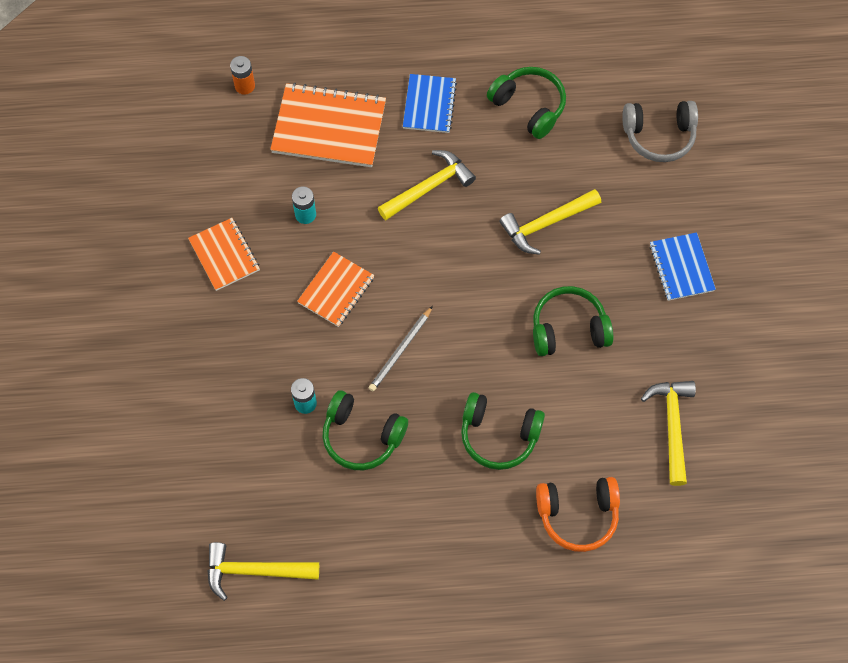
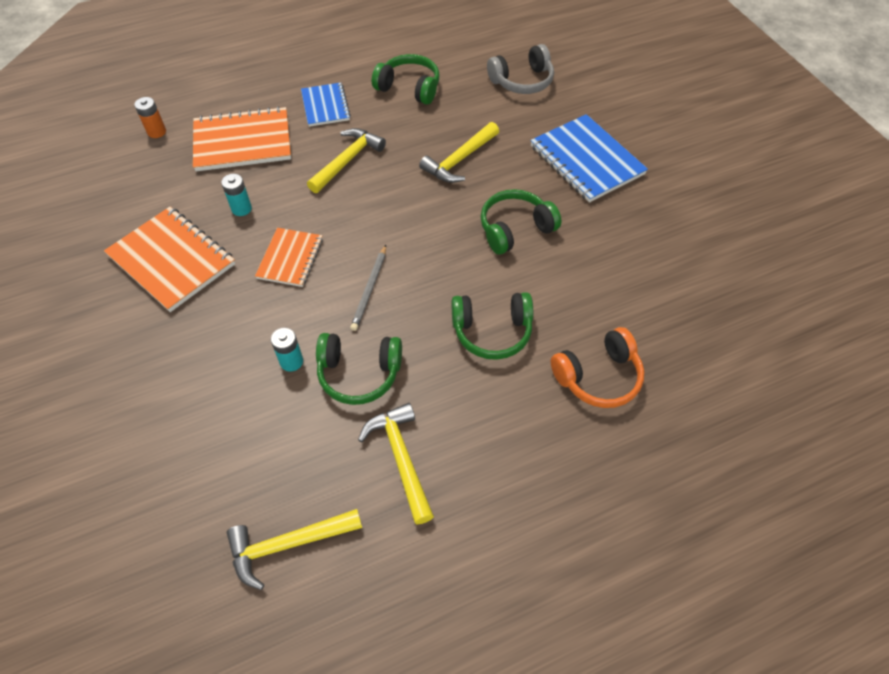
camera: 20 degrees left, 10 degrees down
(224, 255) = (172, 260): orange notebook -> orange notebook, size x1.65
(672, 426) = (643, 276): yellow hammer -> yellow hammer (401, 458)
(681, 267) = (586, 160): blue notebook -> blue notebook, size x1.65

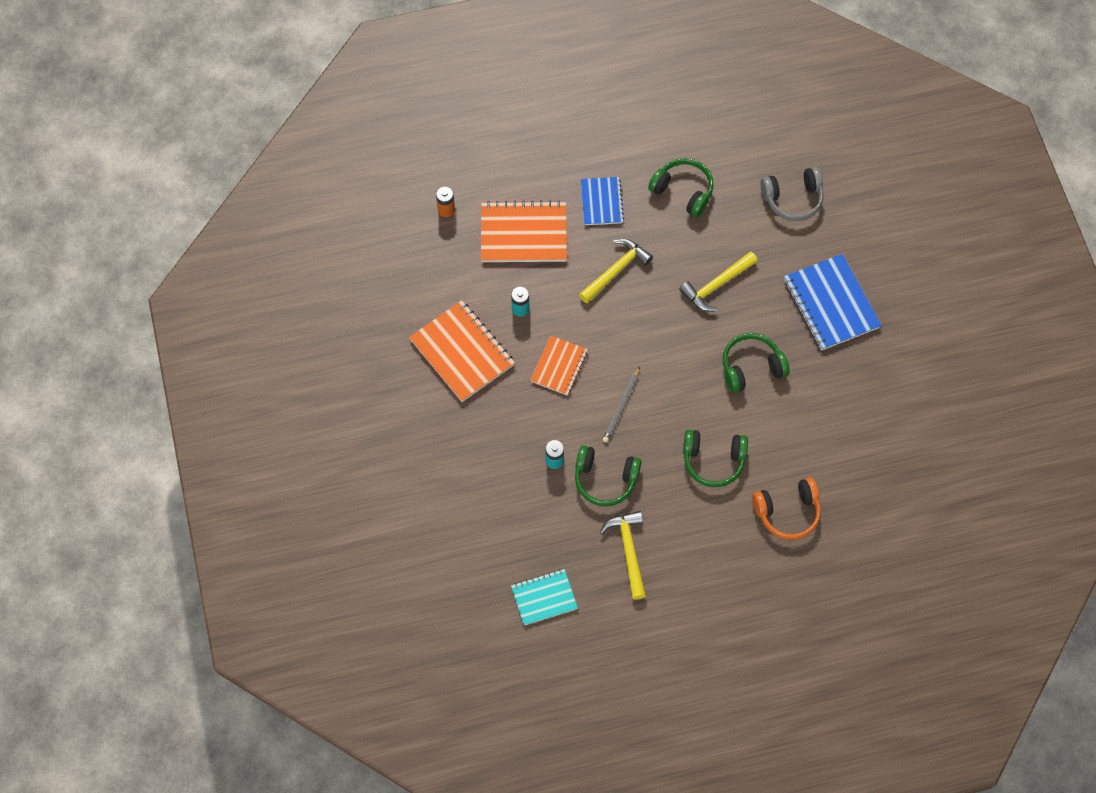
camera: 10 degrees right, 10 degrees up
(288, 544) = (544, 598): yellow hammer -> turquoise notebook

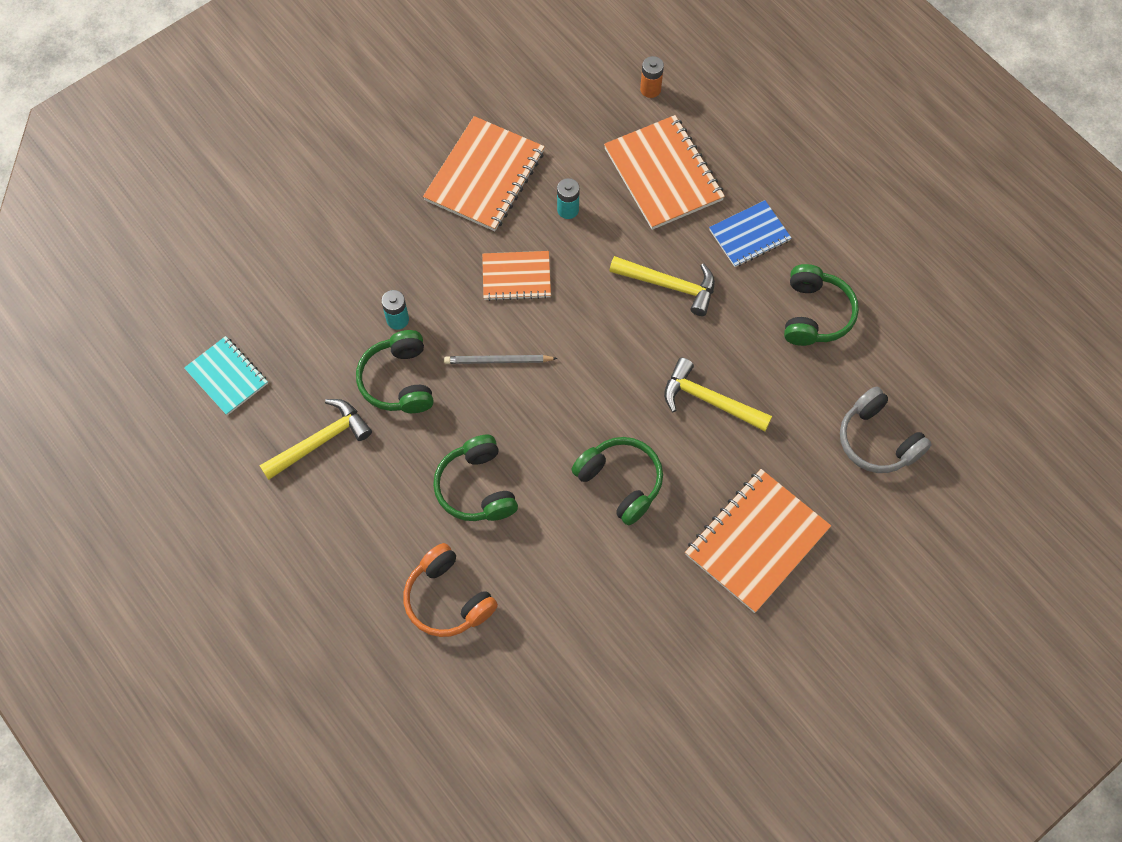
camera: 65 degrees right, 0 degrees up
(831, 304) = (756, 541): blue notebook -> orange notebook

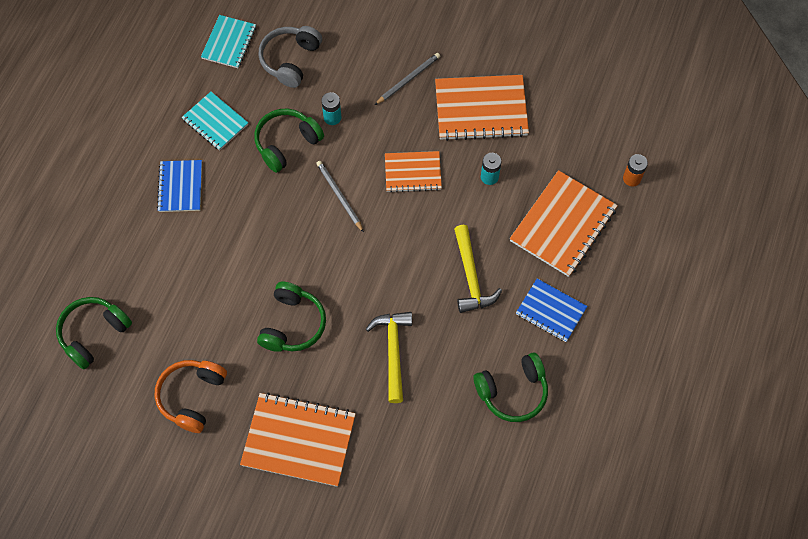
camera: 60 degrees right, 0 degrees up
(321, 441) = (215, 122): yellow hammer -> turquoise notebook
(379, 517) = (180, 187): none -> blue notebook
(402, 224) = (408, 80): none -> grey pencil
(448, 599) = (145, 259): orange headphones -> orange headphones (192, 396)
(476, 487) = (235, 234): green headphones -> green headphones (93, 334)
(516, 277) = (413, 172): orange notebook -> orange notebook turned 60 degrees counterclockwise
(877, 440) = (432, 489): grey headphones -> grey headphones (290, 60)

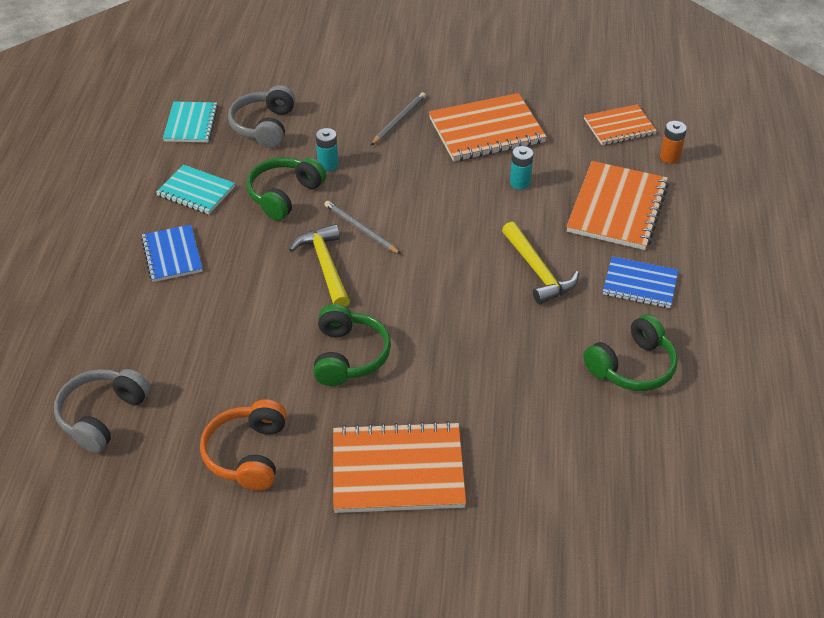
camera: 15 degrees left, 20 degrees down
(93, 334) = (102, 416): green headphones -> grey headphones
(393, 351) = (478, 357): yellow hammer -> yellow hammer (325, 266)
(413, 172) = (435, 194): orange notebook -> orange notebook (619, 127)

